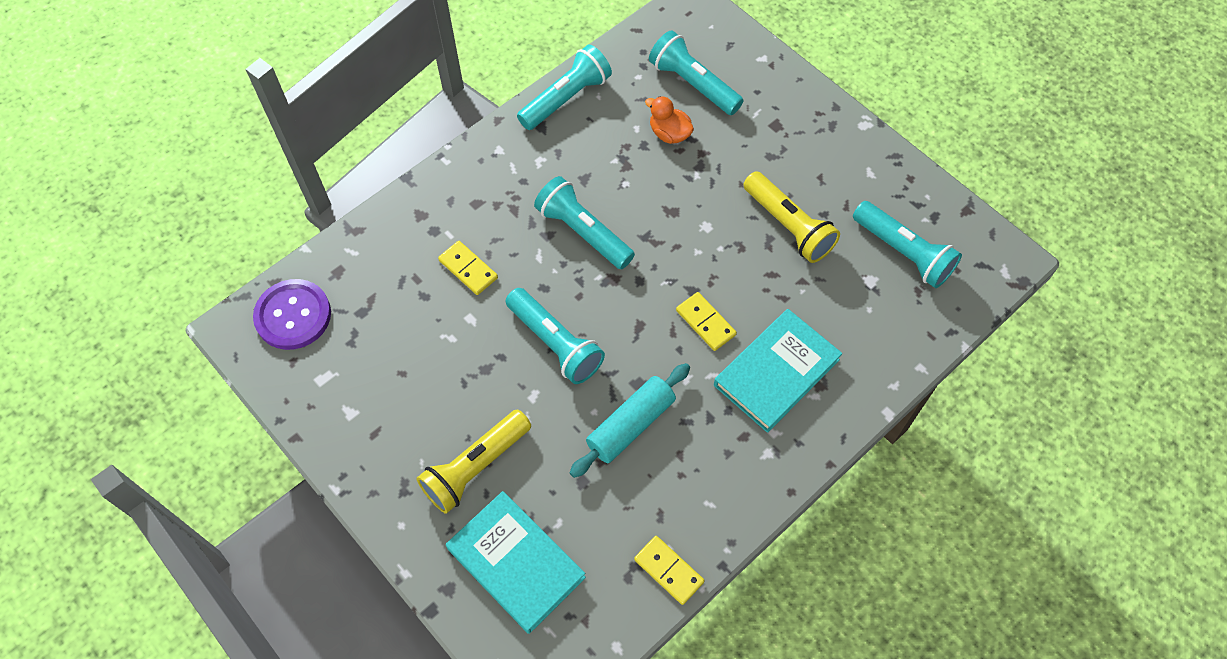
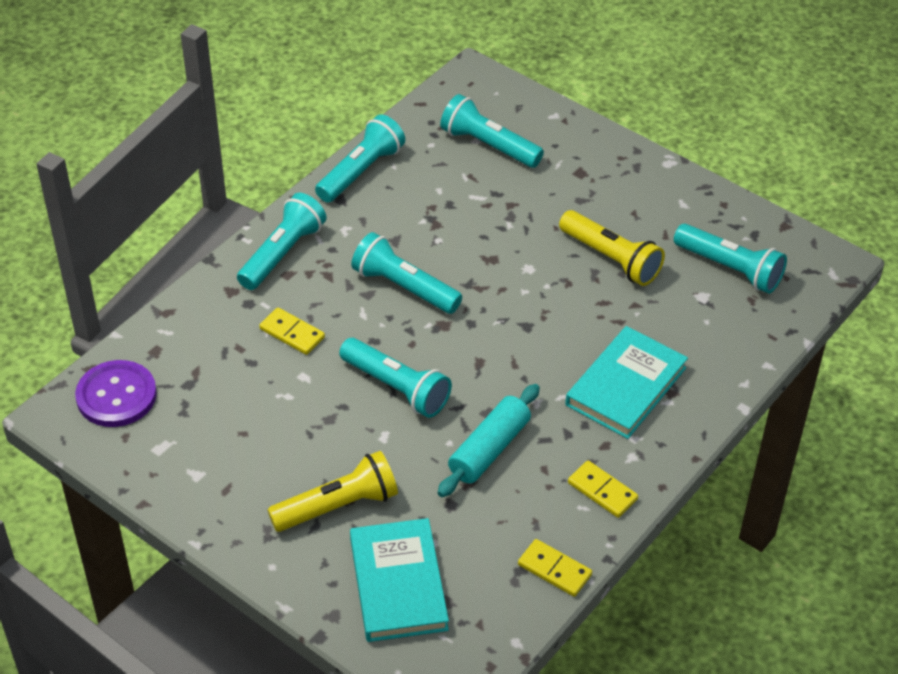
camera: 10 degrees left, 15 degrees down
(475, 467) = (338, 506): yellow flashlight -> yellow flashlight turned 150 degrees counterclockwise
(476, 180) = (282, 253): none -> turquoise flashlight
(516, 563) = (398, 584): turquoise book -> turquoise book turned 45 degrees clockwise
(669, 134) = (473, 191): orange duck -> none
(705, 322) = (546, 352): yellow domino -> yellow domino (602, 491)

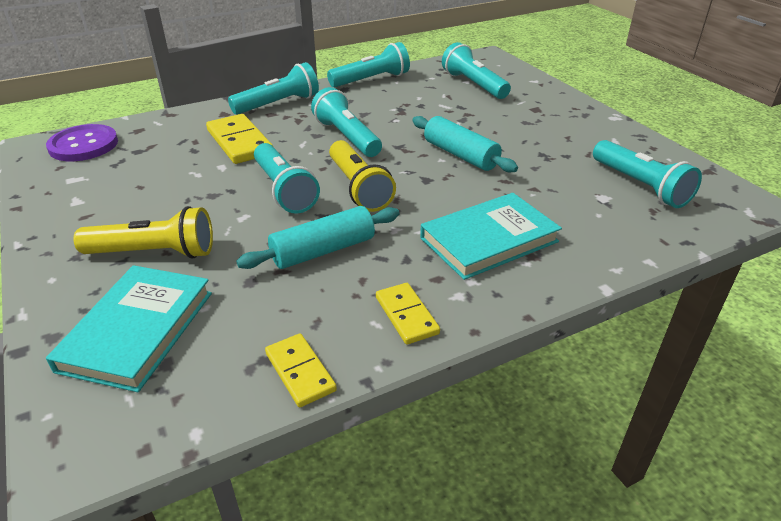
camera: 25 degrees right, 10 degrees down
(292, 333) = (240, 142): yellow domino -> yellow domino, size x1.63
(540, 278) = (460, 155): none -> turquoise rolling pin
(611, 259) = (530, 157): yellow flashlight -> yellow flashlight (358, 188)

